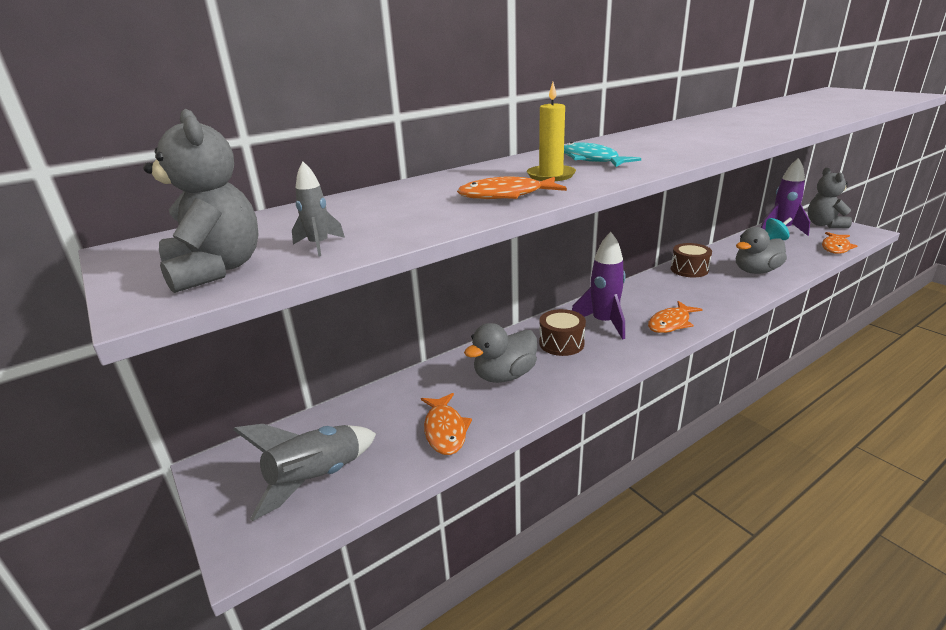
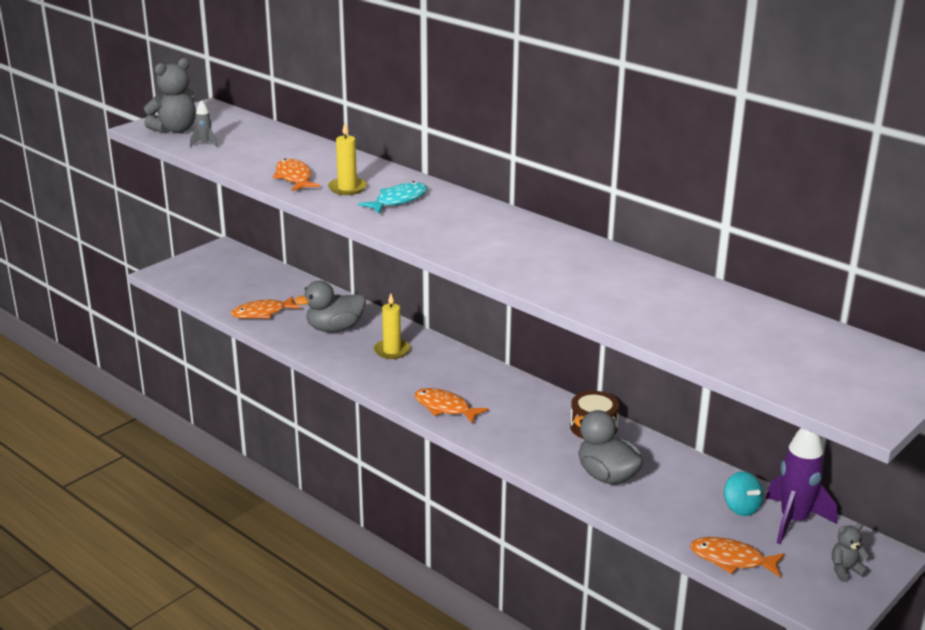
camera: 75 degrees right, 0 degrees up
(316, 479) = (213, 280): grey rocket -> none
(504, 375) = (335, 329): grey duck -> grey duck turned 60 degrees counterclockwise
(561, 343) = (392, 351): brown drum -> yellow candle
(603, 323) = (436, 371): purple rocket -> none
(824, 225) = (845, 570): grey teddy bear -> grey teddy bear, size x0.53

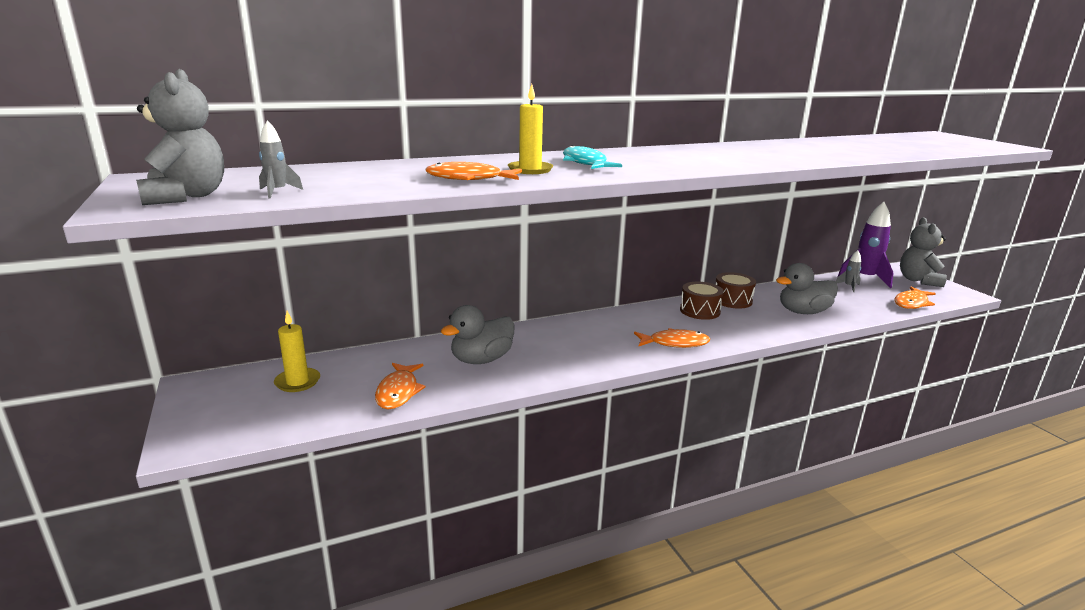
camera: 65 degrees left, 5 degrees down
(335, 329) = (481, 359): grey duck -> grey duck turned 45 degrees clockwise
(392, 351) = (554, 343): yellow candle -> yellow candle (297, 382)
(445, 408) = (675, 343): orange fish -> orange fish turned 150 degrees counterclockwise
(540, 411) = (700, 311): none -> brown drum
(741, 508) = (849, 287): turquoise spinning top -> grey rocket
(845, 570) = (918, 280): grey teddy bear -> grey teddy bear, size x1.87

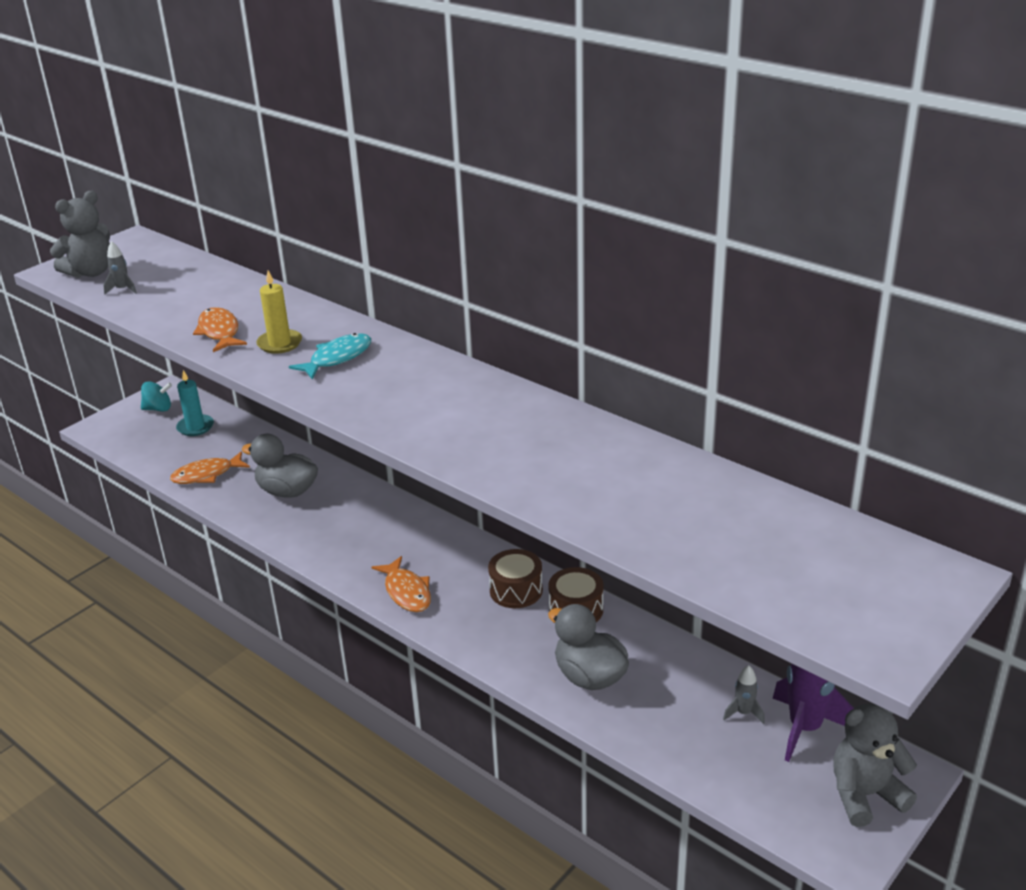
camera: 65 degrees right, 10 degrees up
(220, 396) = (158, 409): none -> turquoise spinning top
(297, 382) = (195, 427): yellow candle -> turquoise candle
(911, 303) = (731, 787): orange fish -> none

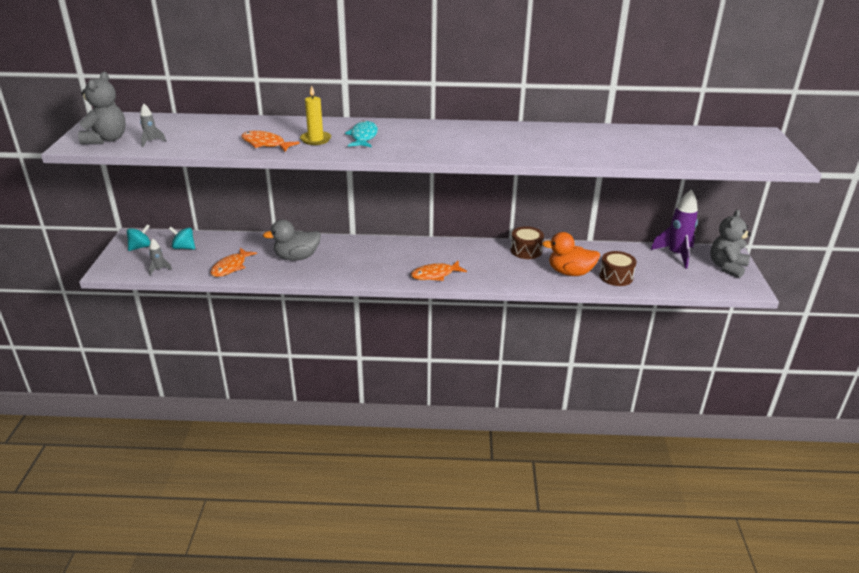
camera: 40 degrees left, 0 degrees up
(195, 427) = (184, 247): turquoise candle -> turquoise spinning top
(407, 592) = (435, 275): orange fish -> orange fish turned 135 degrees clockwise
(516, 590) = (487, 254): brown drum -> brown drum (616, 276)
(589, 676) = (570, 272): grey duck -> orange duck
(744, 713) = (648, 259): grey rocket -> grey rocket (159, 269)

